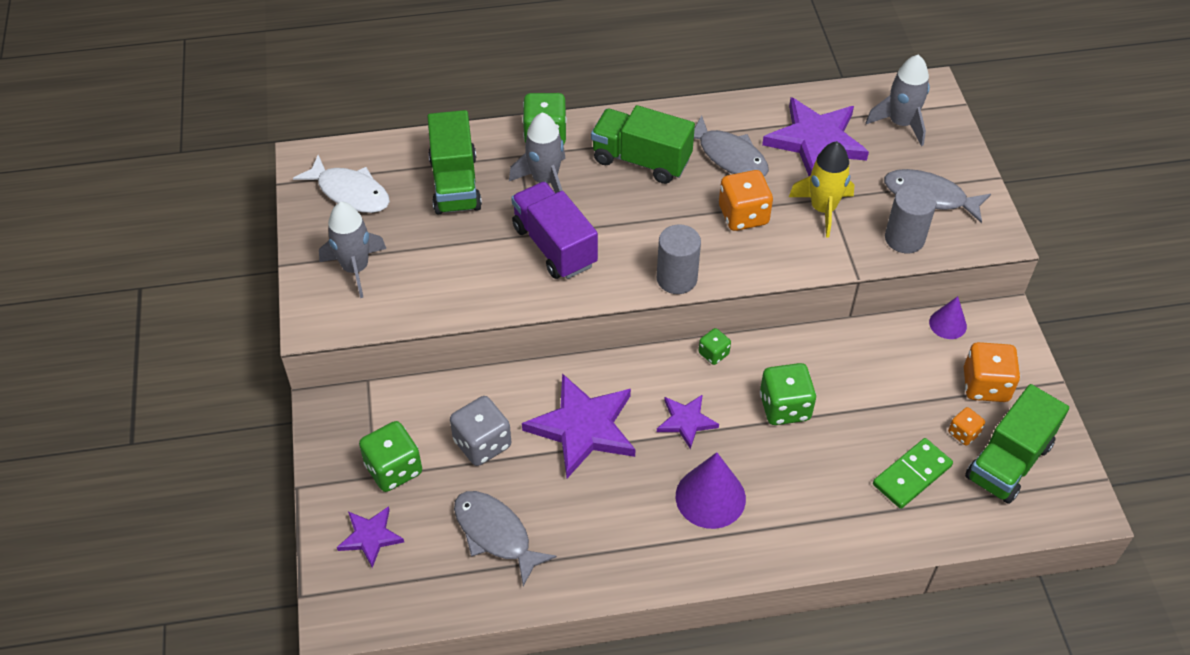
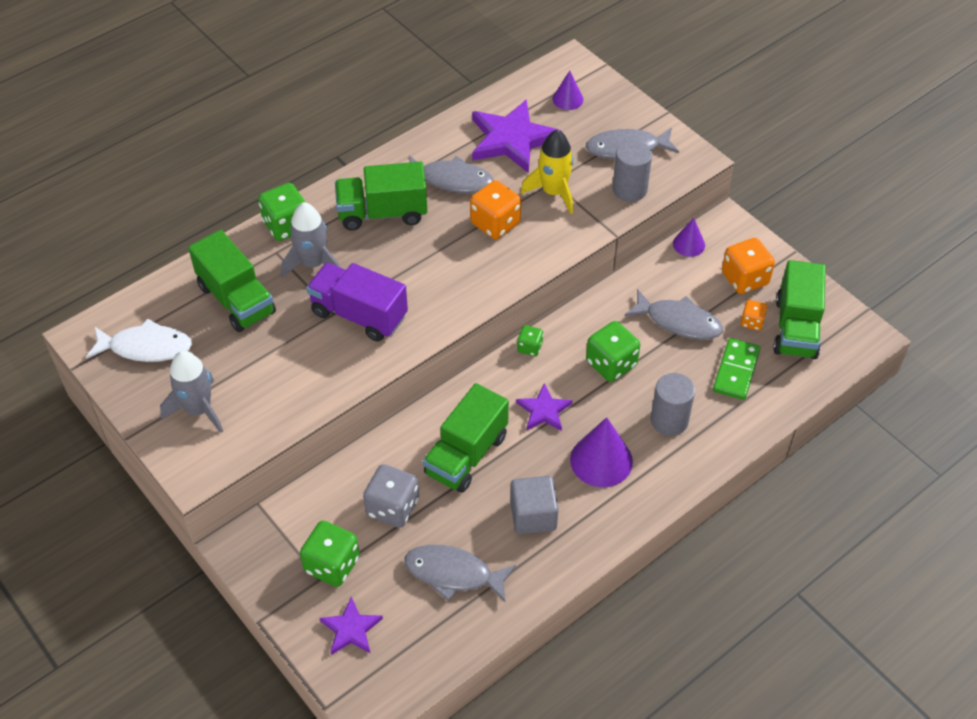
camera: 30 degrees left, 0 degrees up
(583, 428) = (466, 455): purple star -> green truck
(607, 517) = (533, 516): none -> grey cube
(676, 278) = (477, 297): grey cylinder -> grey cylinder (669, 420)
(884, 397) = (678, 322): none -> grey fish
(900, 123) = (568, 99): grey rocket -> purple cone

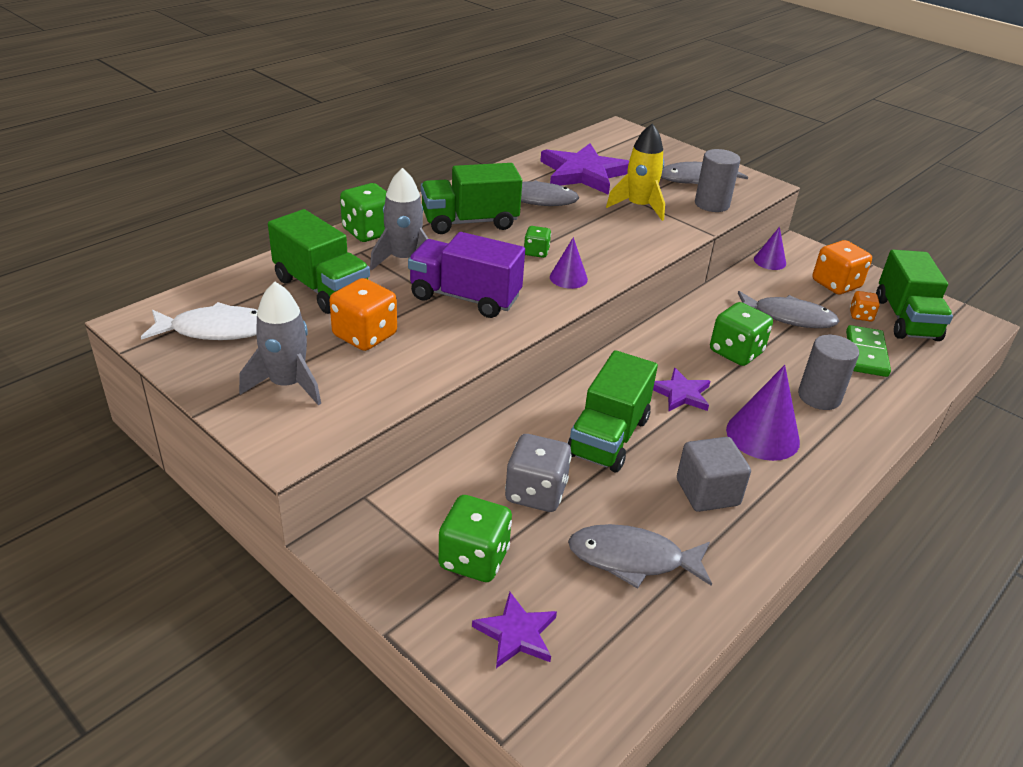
camera: 10 degrees left, 15 degrees down
(495, 223) = (589, 228): orange dice -> orange dice (365, 335)
(529, 347) = (645, 341): green dice -> green dice (536, 252)
(568, 99) = (626, 149): purple cone -> purple cone (568, 278)

